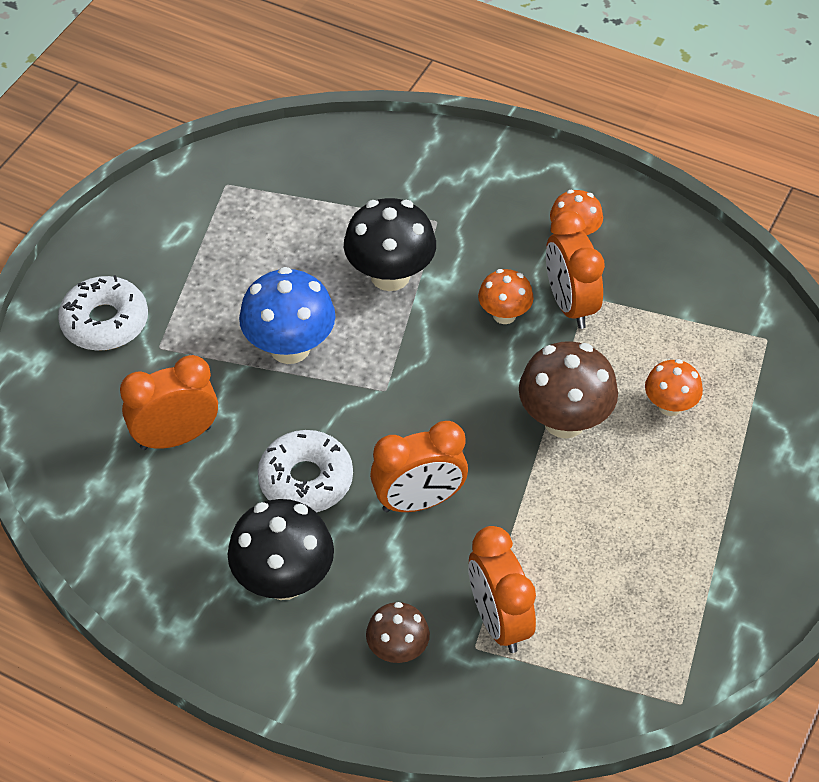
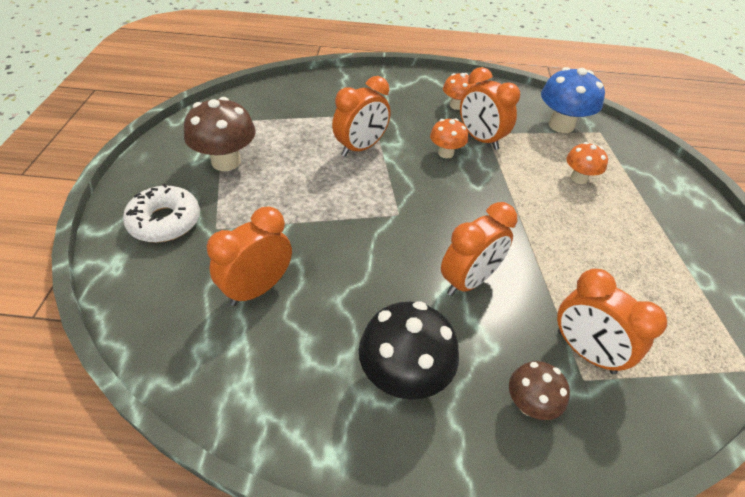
camera: 25 degrees left, 5 degrees down
(290, 347) = (316, 204): blue mushroom -> blue mushroom (561, 125)
(306, 480) = (377, 290): white donut -> none
(390, 276) = (361, 148): black mushroom -> orange clock
(564, 421) = (525, 202): brown mushroom -> brown mushroom (226, 161)

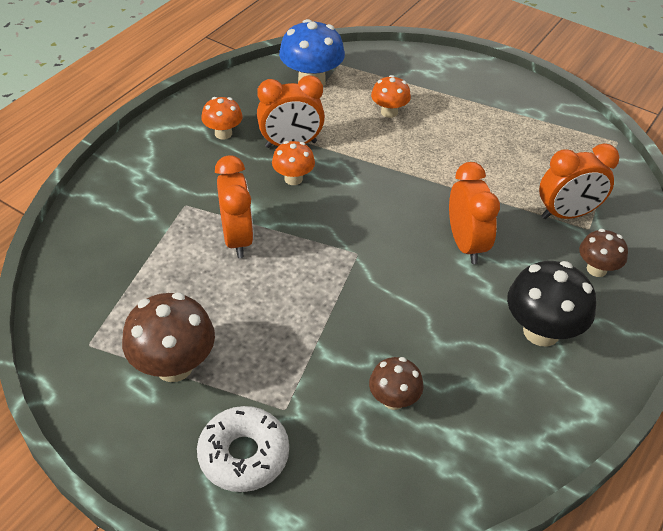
camera: 60 degrees left, 0 degrees up
(257, 288) = (394, 399): orange clock -> brown mushroom

